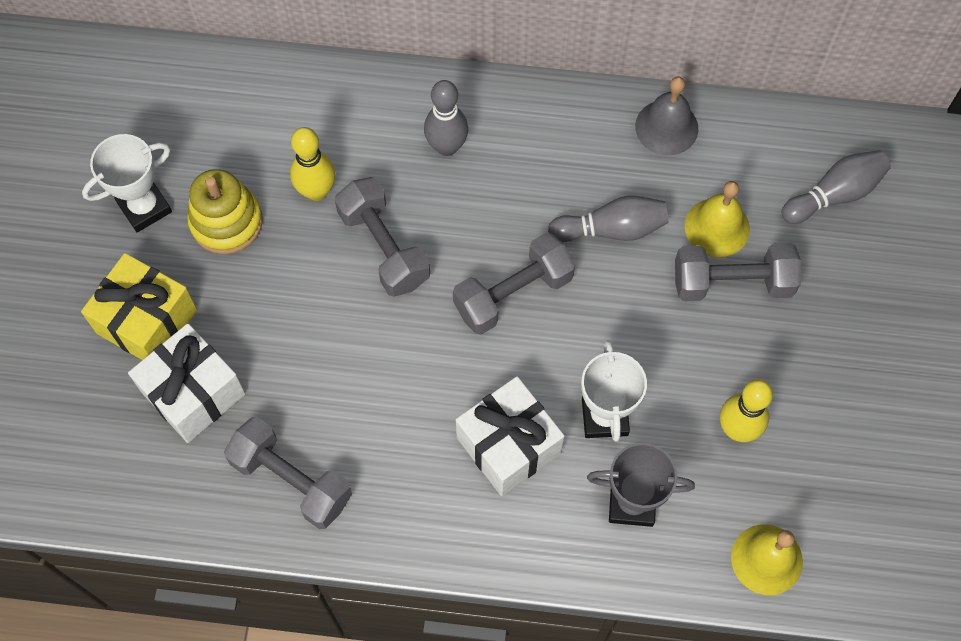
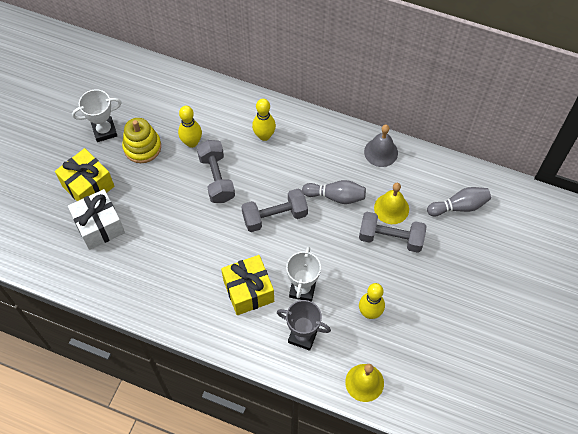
camera: 15 degrees right, 5 degrees down
(292, 480) = (134, 281): grey dumbbell -> none
(446, 146) = (264, 136): grey bowling pin -> yellow bowling pin
(508, 445) = (248, 291): white gift -> yellow gift

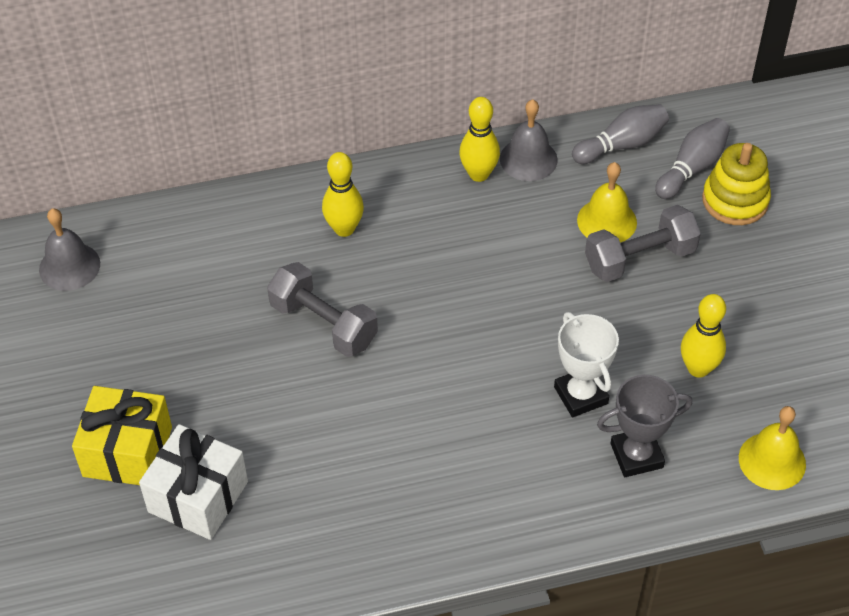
camera: 35 degrees left, 10 degrees down
(104, 131) = (85, 359): white trophy -> none
(132, 81) = (69, 266): none -> grey bell
(142, 147) = (168, 347): yellow stacking toy -> yellow stacking toy (735, 200)
(192, 142) = (242, 298): yellow bowling pin -> yellow bowling pin (478, 174)
(248, 291) = (507, 445): yellow gift -> none
(275, 216) = (456, 325): grey dumbbell -> none
(336, 196) = (518, 249): grey bowling pin -> grey bowling pin (621, 145)

